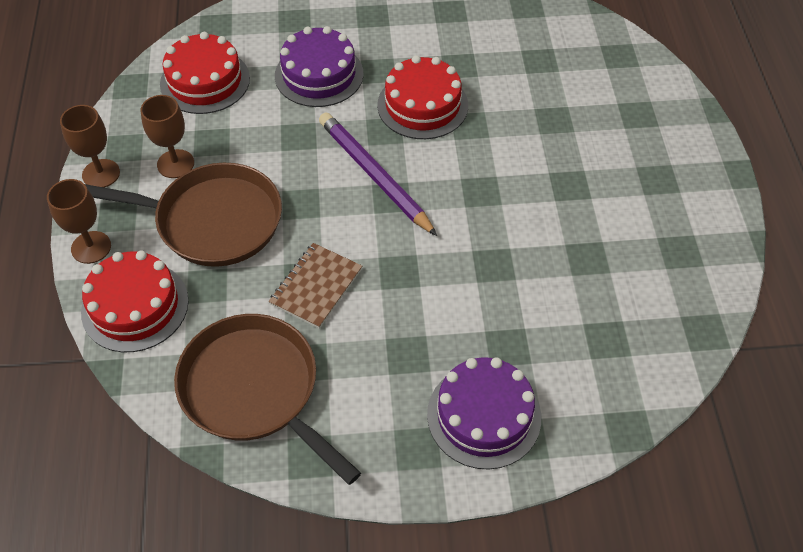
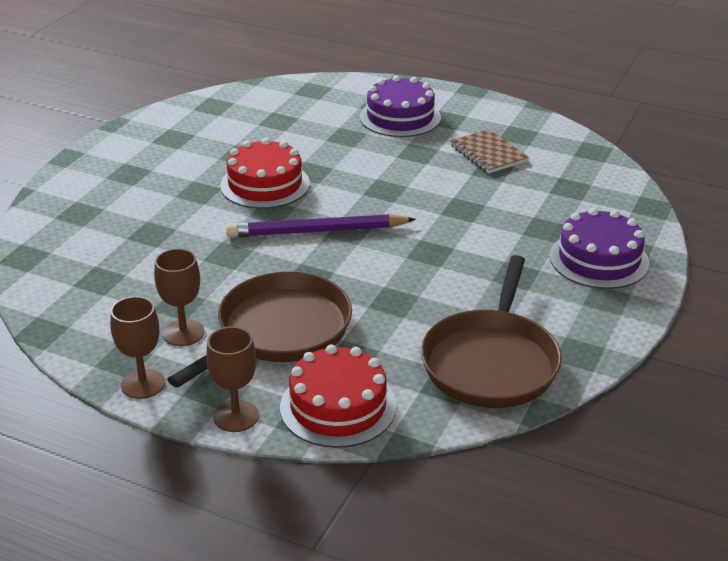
camera: 60 degrees left, 20 degrees down
(205, 81) = (94, 285): red cake -> none
(254, 390) = (491, 362): brown pan -> brown pan turned 60 degrees counterclockwise
(316, 287) = (409, 297): brown notebook -> brown notebook (488, 153)
(319, 74) = (166, 221): purple cake -> purple cake (400, 117)

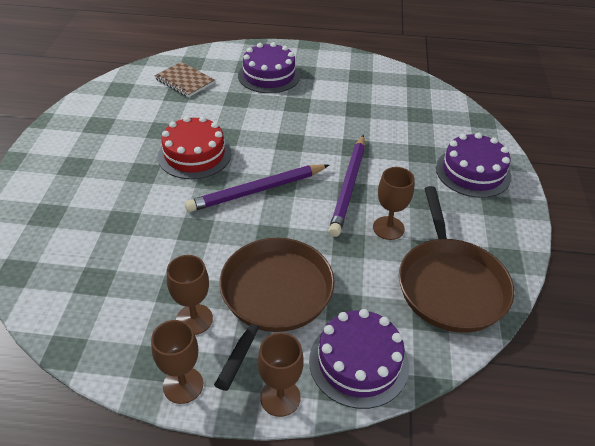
camera: 20 degrees left, 10 degrees up
(338, 407) = (358, 362): red cake -> purple cake
(429, 247) = (348, 187): none -> purple pencil
(451, 295) = (388, 228): none -> brown goblet
(488, 153) = (348, 95): brown notebook -> brown notebook (185, 81)

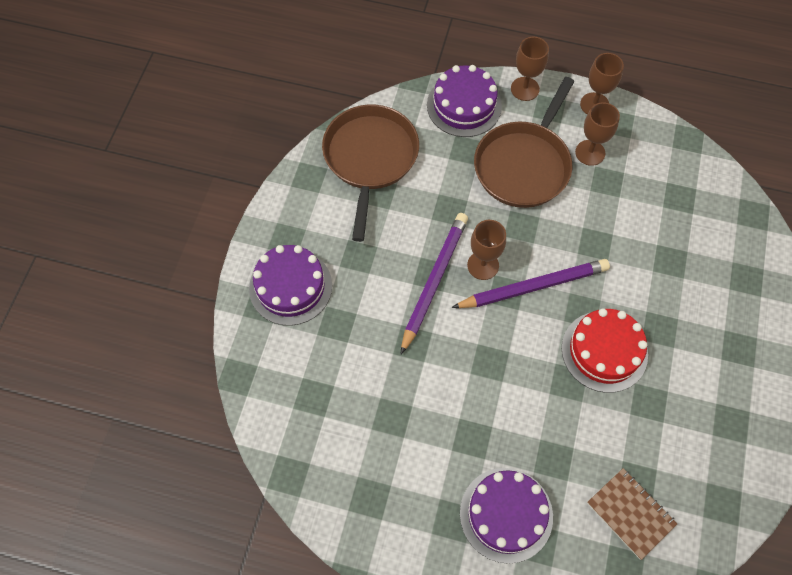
camera: 170 degrees left, 20 degrees up
(388, 228) = (406, 223): brown goblet -> brown goblet (483, 265)

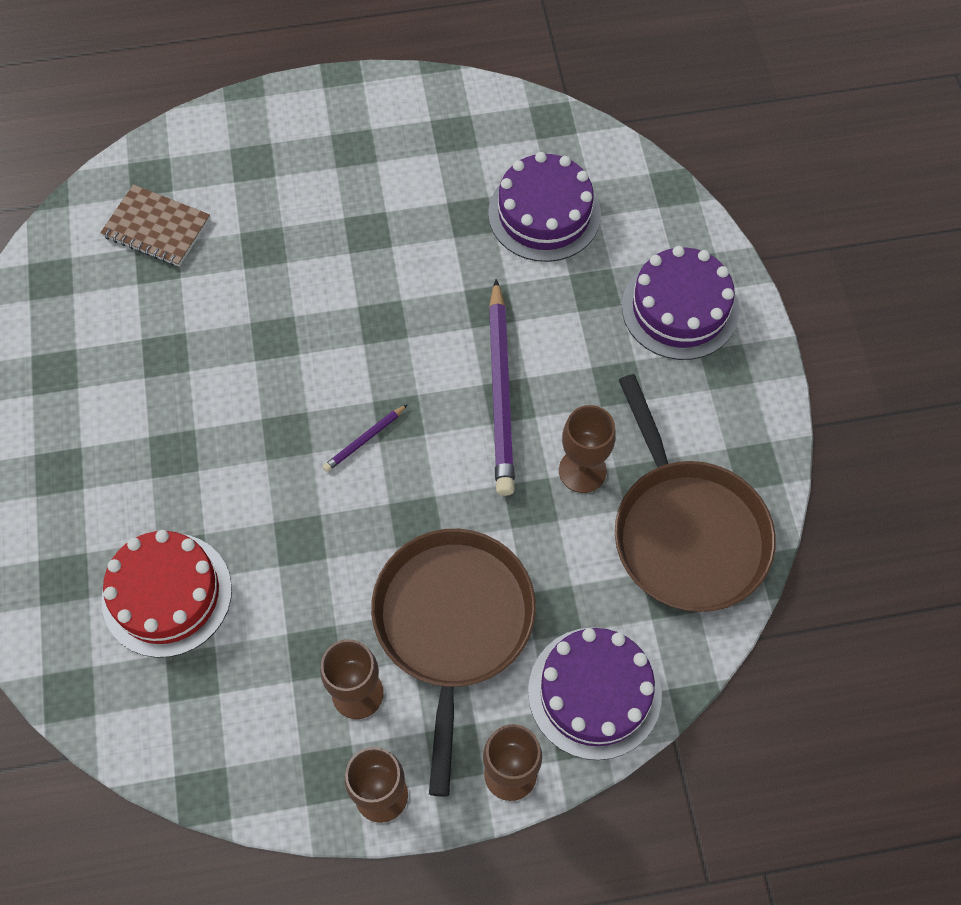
camera: 155 degrees right, 0 degrees up
(483, 265) = (445, 440): brown goblet -> brown goblet (582, 471)
(506, 514) = (297, 174): purple cake -> purple cake (544, 214)
(533, 286) = (364, 440): purple pencil -> purple pencil, size x0.44
(604, 351) = (240, 393): red cake -> red cake (167, 594)

